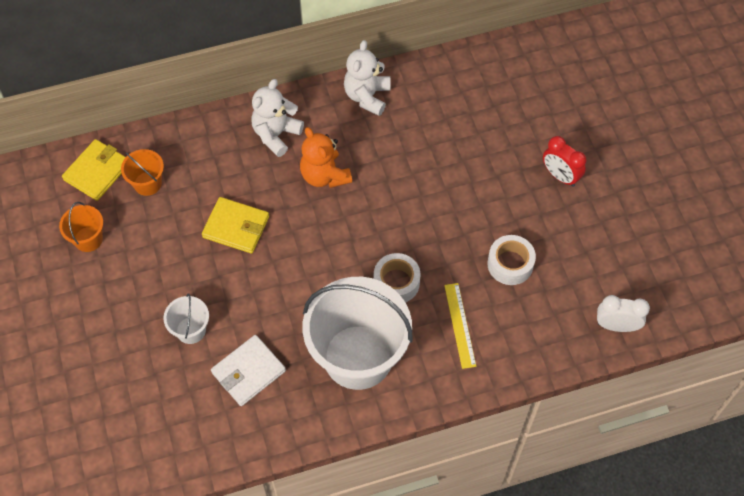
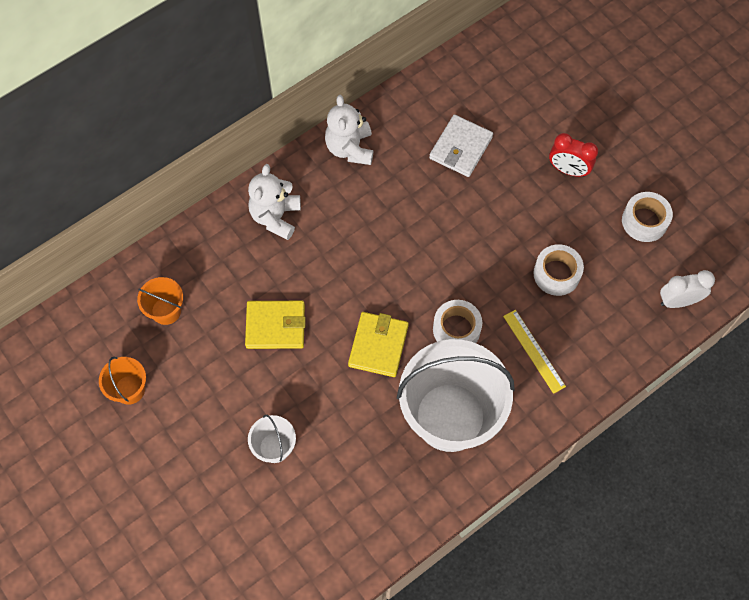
camera: 20 degrees left, 5 degrees up
(97, 172) = (108, 315): yellow wallet -> yellow wallet (378, 345)
(248, 372) = (350, 470): white wallet -> white wallet (461, 148)
(324, 175) = (341, 243): orange teddy bear -> none
(614, 244) = (644, 221): none -> white tape

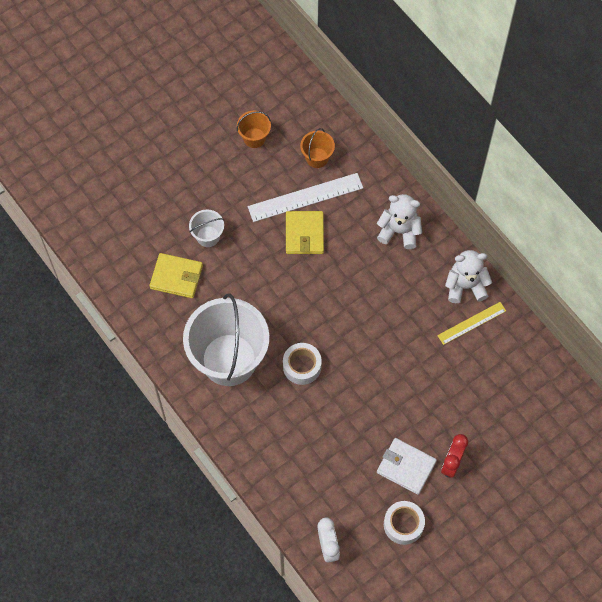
camera: 90 degrees right, 0 degrees up
(223, 325) = (305, 197): none -> white ruler
(378, 345) = (288, 308): yellow wallet -> yellow wallet (176, 277)
(461, 148) = (470, 374): white wallet -> white wallet (406, 467)
(534, 351) = (283, 425): yellow ruler -> yellow ruler (471, 323)
(556, 274) = (352, 447): white tape -> none

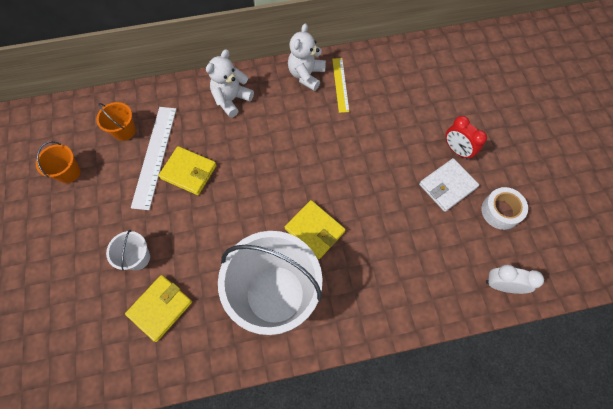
camera: 65 degrees left, 0 degrees up
(302, 366) = (315, 230): white tape -> yellow wallet

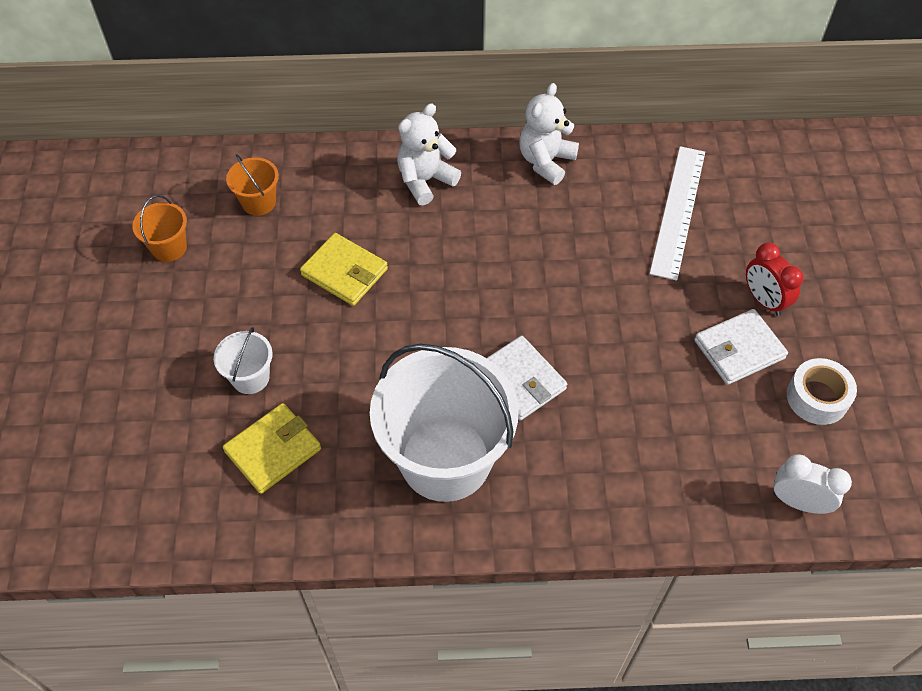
camera: 10 degrees right, 10 degrees down
(154, 156) = (298, 243): white ruler -> white ruler (678, 211)
(315, 230) = (520, 380): yellow wallet -> white wallet
(340, 84) = (596, 182): yellow ruler -> none

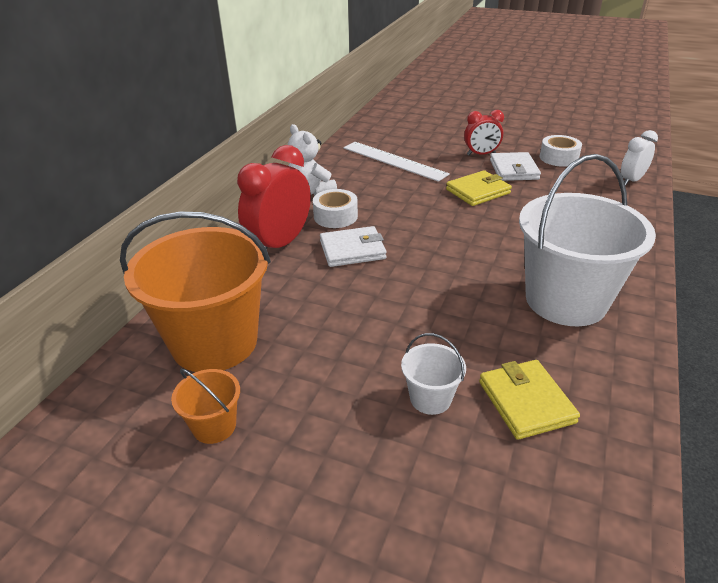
camera: 65 degrees left, 20 degrees down
(259, 202) = (214, 342): orange bucket -> orange bucket, size x2.30
(344, 272) = (342, 308): yellow wallet -> yellow wallet (478, 191)
(425, 181) = (280, 244): white teddy bear -> red clock
(505, 204) = (335, 216): none -> white tape
(520, 380) = (503, 249): white wallet -> white wallet (352, 250)

